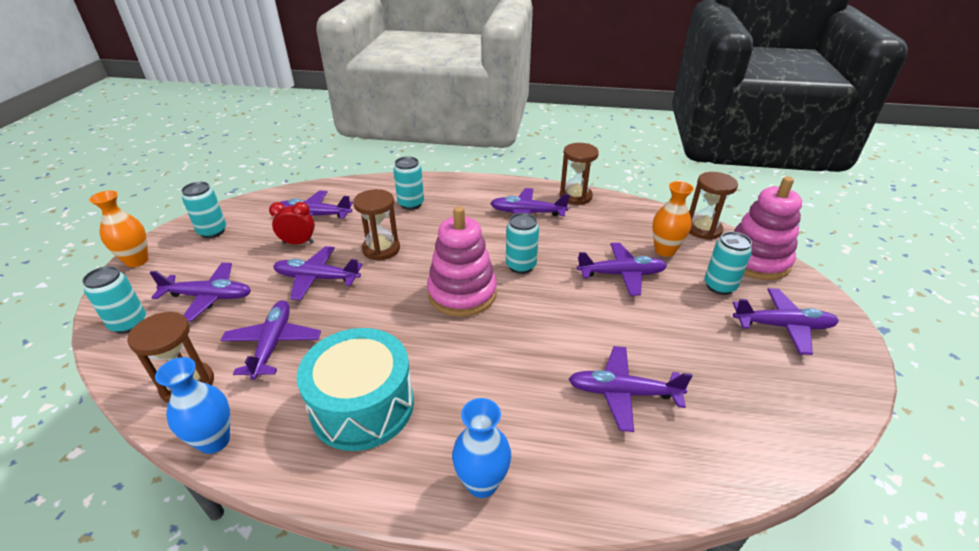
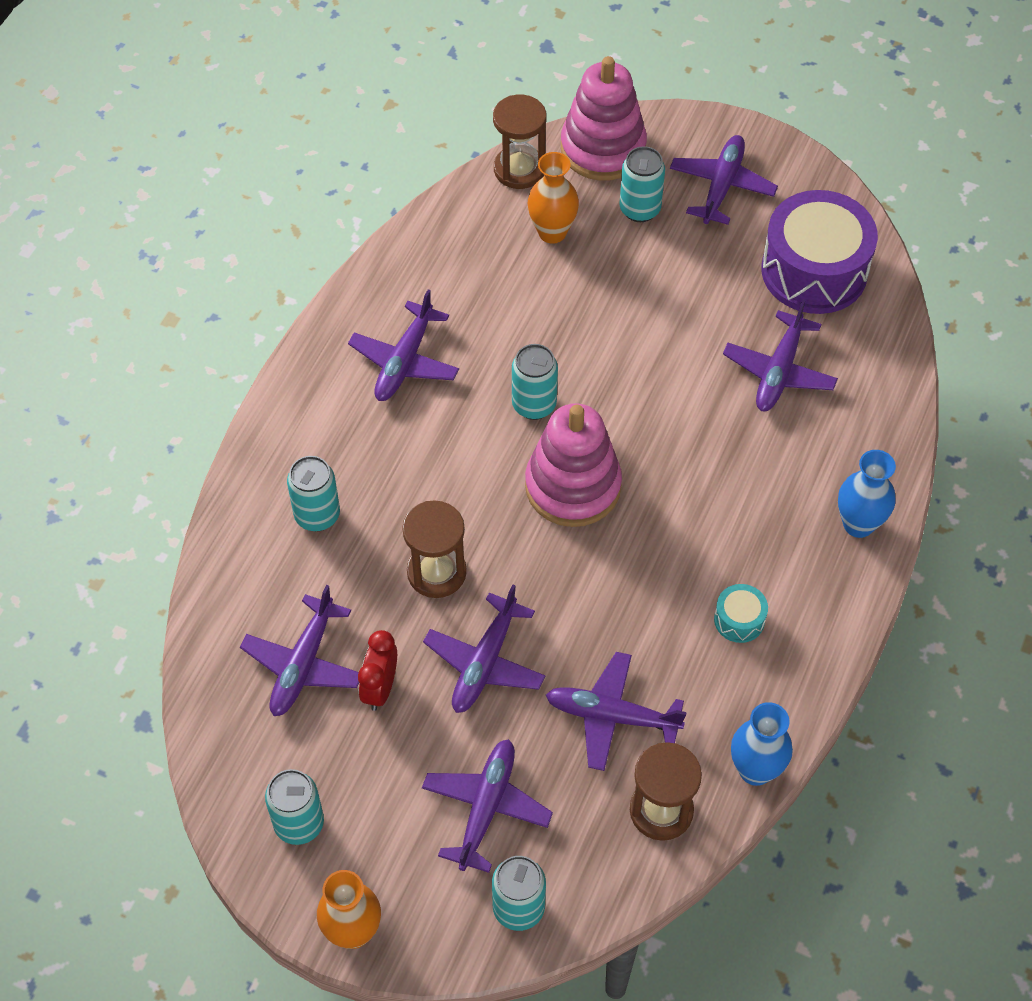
camera: 75 degrees left, 20 degrees up
(362, 405) = (739, 620): turquoise drum -> turquoise drum, size x0.43
(575, 196) = (379, 285): brown hourglass -> none
(621, 274) = (587, 299): purple plane -> none
(748, 401) = (814, 271): none -> purple drum

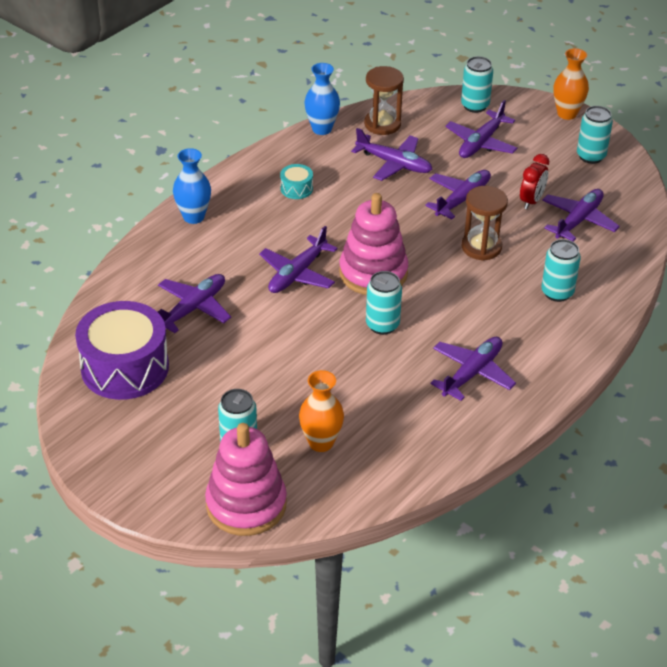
camera: 165 degrees left, 15 degrees down
(519, 169) = (329, 503): brown hourglass -> none
(721, 186) = (159, 448): purple plane -> purple plane (297, 274)

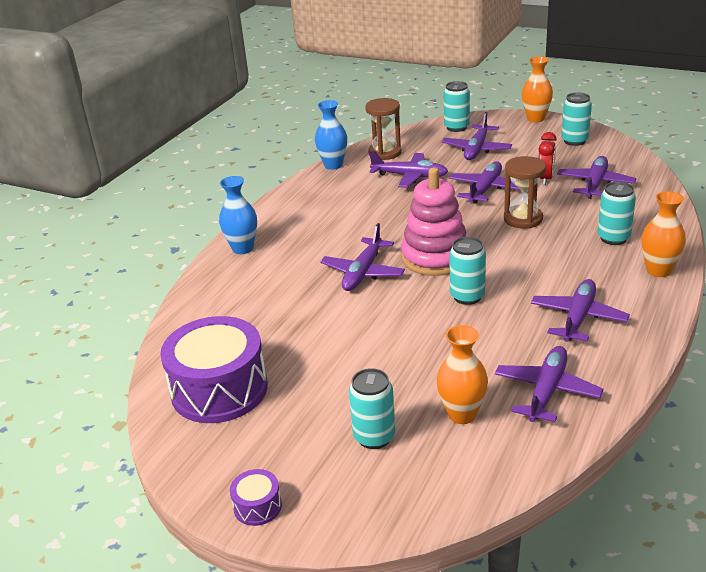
camera: 10 degrees left, 10 degrees down
(123, 481) = (257, 506): none -> purple drum
(193, 308) = (272, 321): purple plane -> purple plane (546, 391)
(246, 504) = (411, 498): pink stacking toy -> none
(296, 188) = (331, 210): turquoise drum -> none
(577, 341) = (658, 271): none -> orange vase

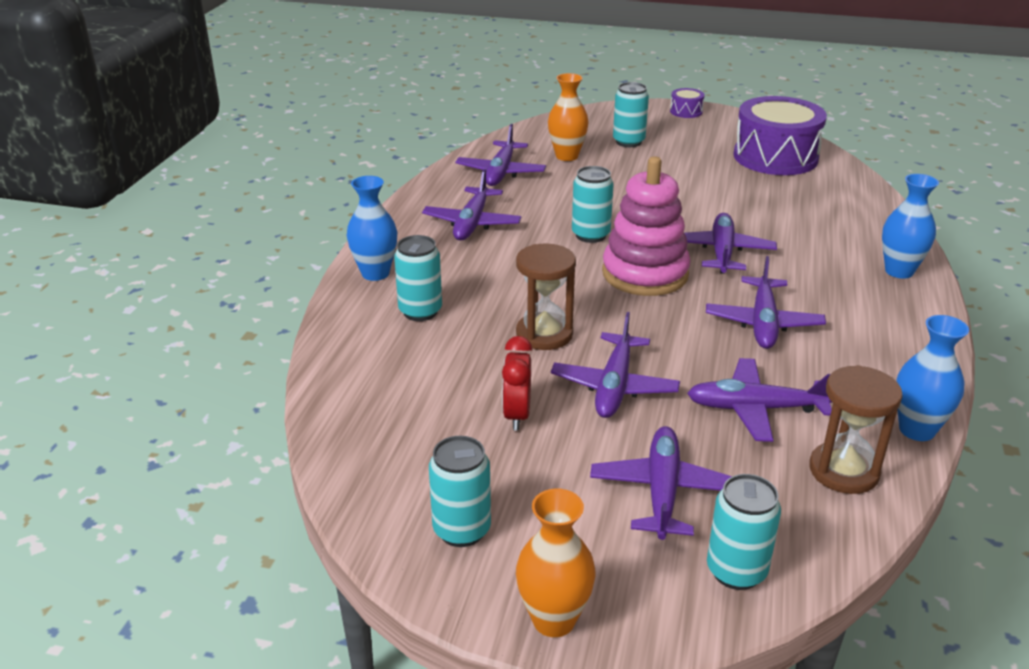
camera: 165 degrees right, 0 degrees up
(595, 184) = (433, 407): purple plane -> purple plane (763, 323)
(658, 271) = (375, 273): orange vase -> blue vase

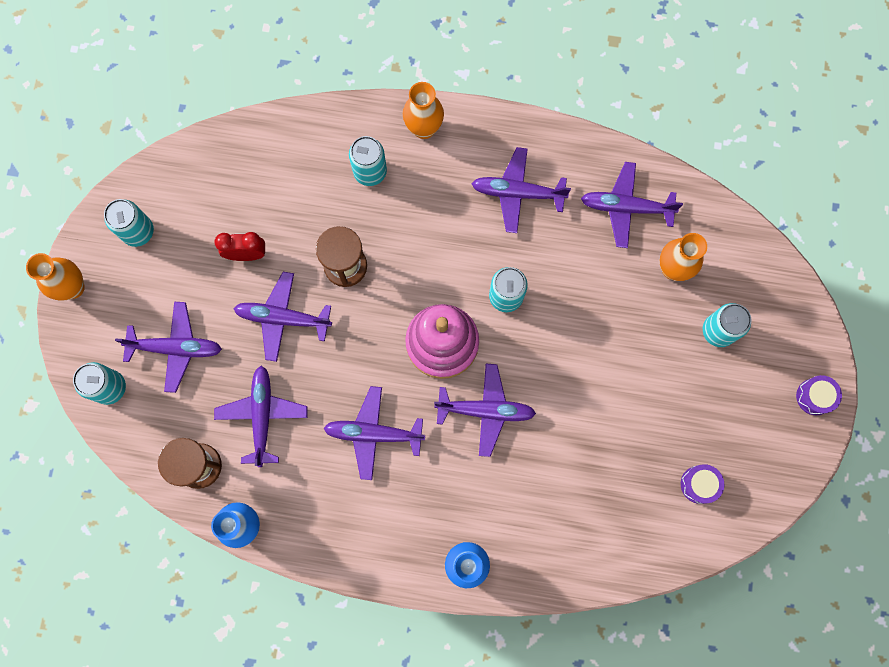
camera: 85 degrees right, 45 degrees up
(375, 273) = (424, 128): blue vase -> orange vase
(775, 157) = (699, 484): purple drum -> purple drum, size x0.43

